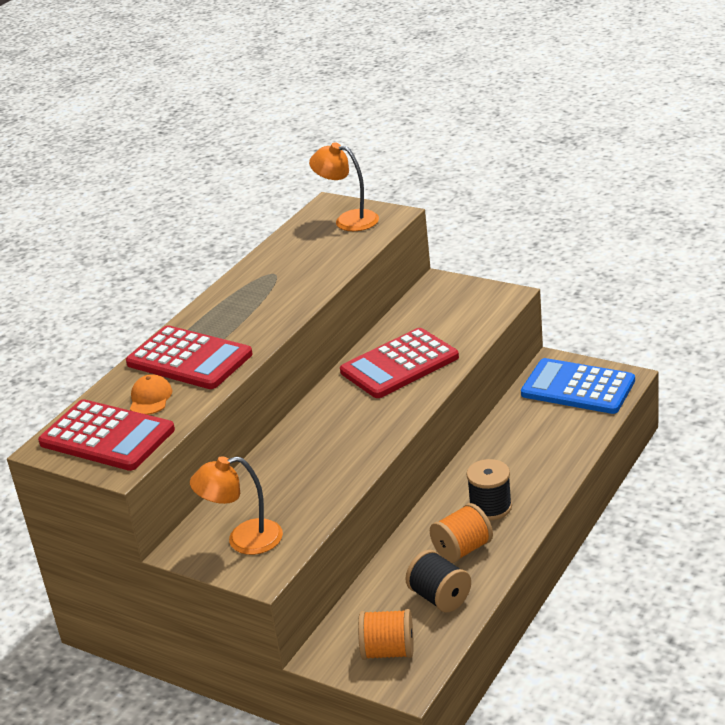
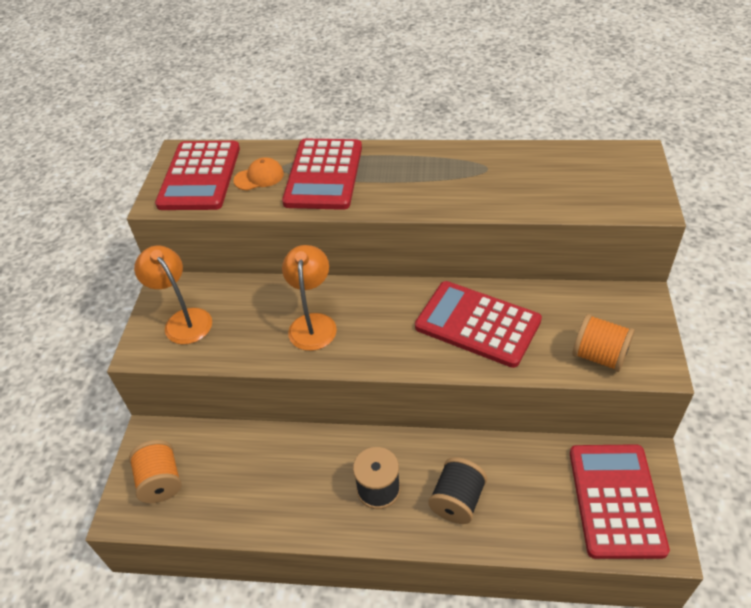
camera: 65 degrees right, 15 degrees up
(348, 220) = (617, 178): orange lamp -> orange lamp (313, 323)
(440, 597) = (237, 495): black spool -> black spool (457, 501)
(462, 549) = (308, 488): orange spool -> orange spool (599, 356)
(578, 388) = (615, 500): blue calculator -> red calculator

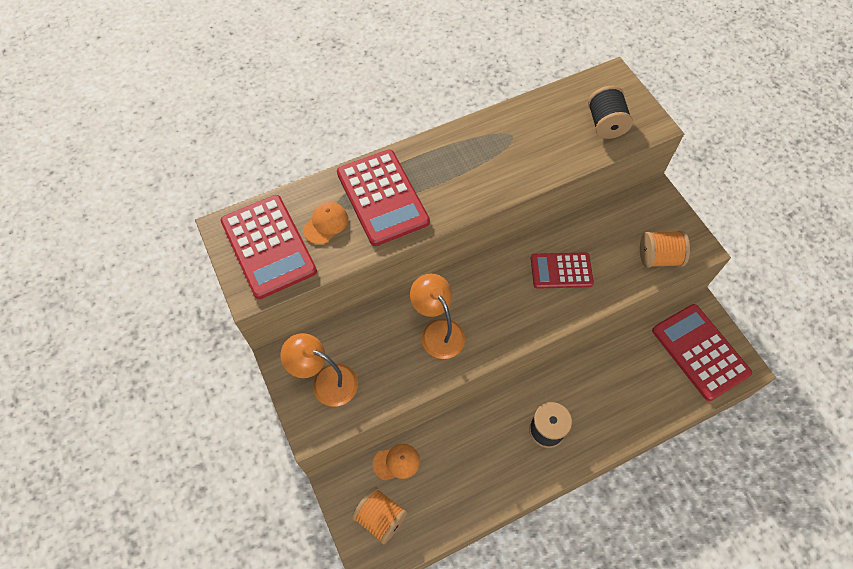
camera: 35 degrees left, 15 degrees up
(213, 442) = (397, 462): none -> orange cap
(457, 501) = (604, 408): black spool -> black spool (605, 124)
(477, 324) = (561, 271): red calculator -> red calculator, size x0.64

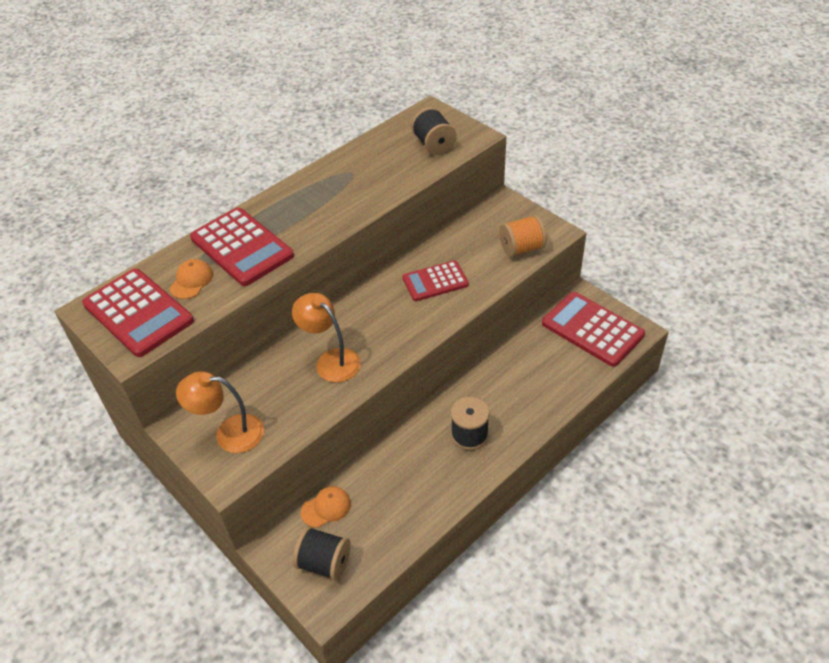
camera: 15 degrees left, 15 degrees down
(380, 517) = (324, 563): orange spool -> black spool

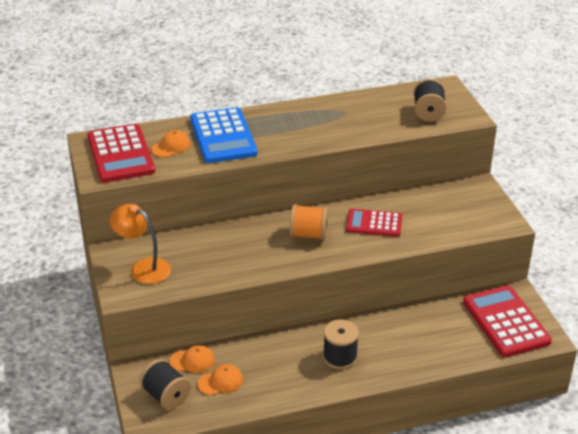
camera: 25 degrees right, 10 degrees down
(242, 247) = (223, 136): red calculator -> blue calculator
(331, 360) = (251, 248): orange lamp -> none
(370, 518) = (221, 382): none -> orange cap
(521, 248) = (466, 225): orange spool -> orange spool (308, 235)

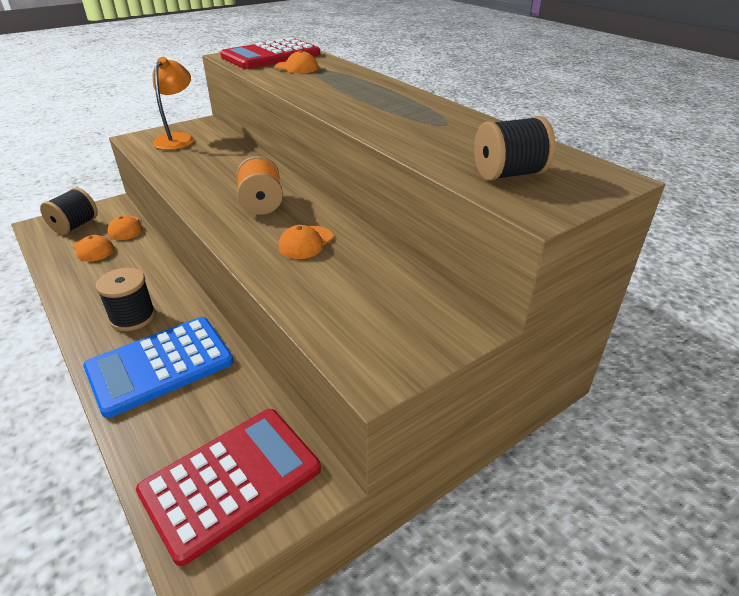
camera: 70 degrees right, 0 degrees up
(223, 136) = (331, 81): blue calculator -> blue calculator (160, 365)
(374, 223) = (305, 243): red calculator -> orange cap

